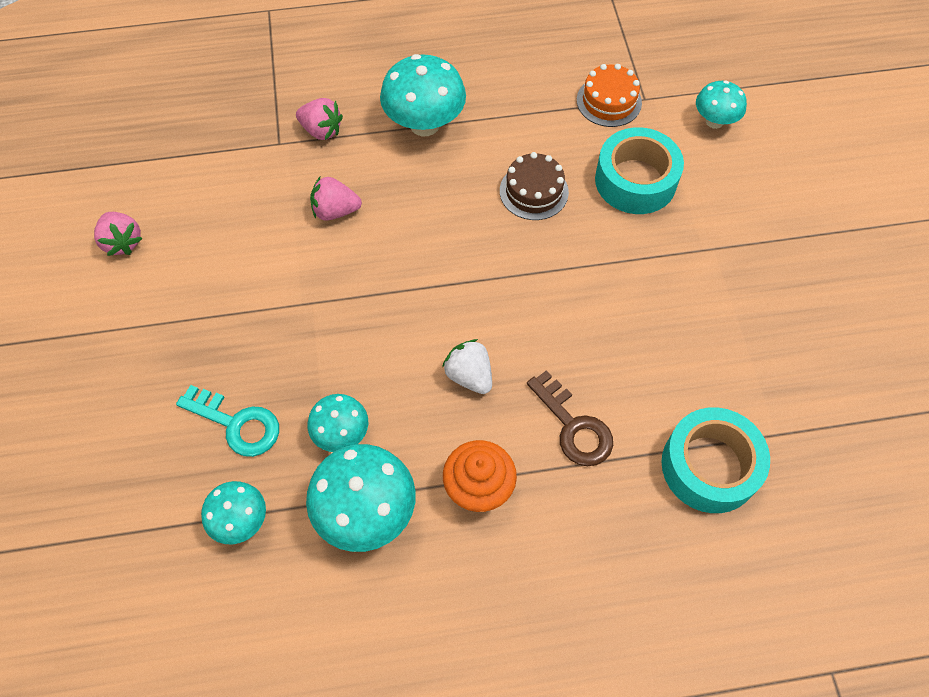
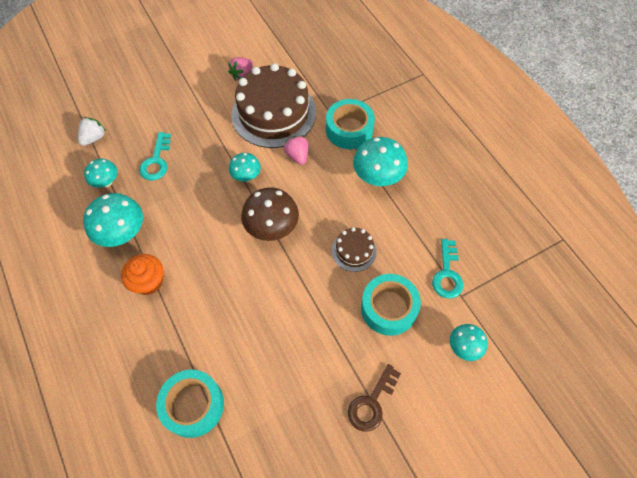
camera: 70 degrees right, 0 degrees up
(232, 219) = (273, 113): none -> brown cake
(321, 130) = (349, 130): pink strawberry -> turquoise tape
(341, 434) = (163, 207): turquoise mushroom -> turquoise mushroom (246, 176)
(452, 282) = (272, 228): none -> brown mushroom
(469, 375) = (215, 256): white strawberry -> white strawberry (94, 138)
(574, 427) = (198, 320): brown key -> brown key (371, 403)
(609, 101) = (447, 274): orange cake -> turquoise key

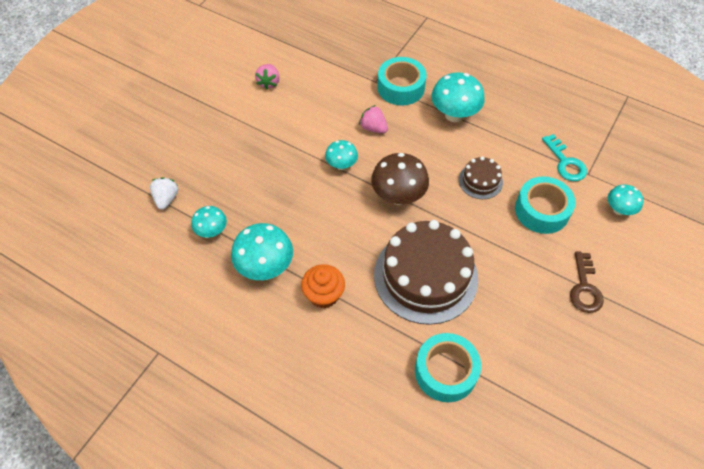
camera: 30 degrees left, 5 degrees down
(156, 161) = (246, 191): turquoise key -> none
(273, 113) = (324, 102): brown cake -> brown cake (425, 276)

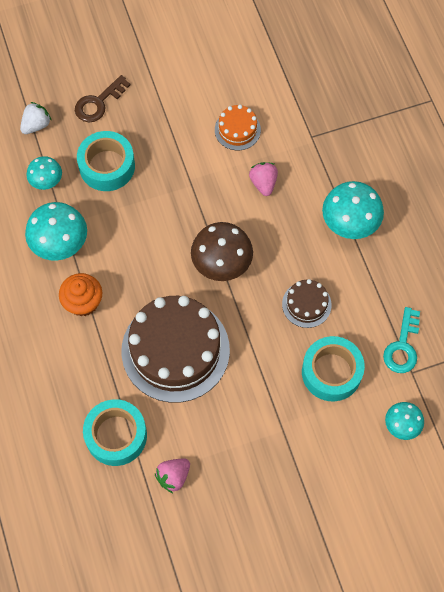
camera: 40 degrees right, 10 degrees up
(269, 83) = (214, 69): pink strawberry -> pink strawberry (173, 476)
(322, 108) = (237, 130): none -> orange cake
(341, 165) = (202, 199): turquoise mushroom -> none
(401, 87) = (328, 160): turquoise tape -> turquoise tape (107, 166)
(584, 288) = (294, 464): brown key -> brown key (98, 103)

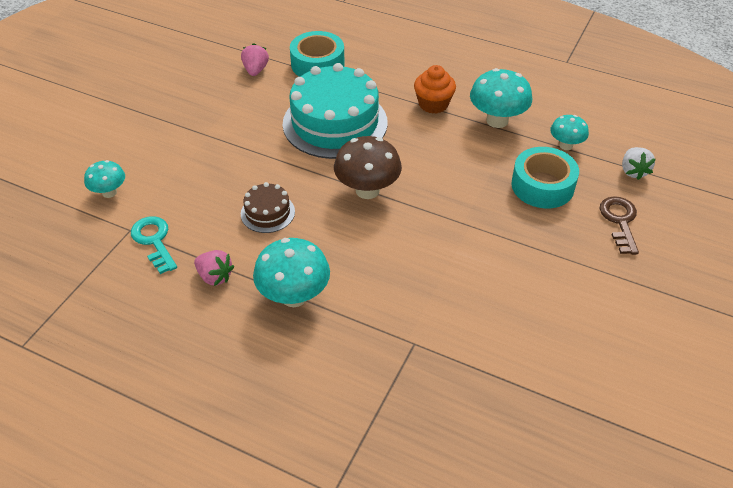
camera: 135 degrees right, 20 degrees down
(175, 350) = (335, 123): brown cake -> turquoise cake
(237, 130) = (485, 293): orange cake -> none
(263, 183) = (407, 269): pink strawberry -> pink strawberry (215, 276)
(331, 372) = (200, 186): turquoise tape -> none

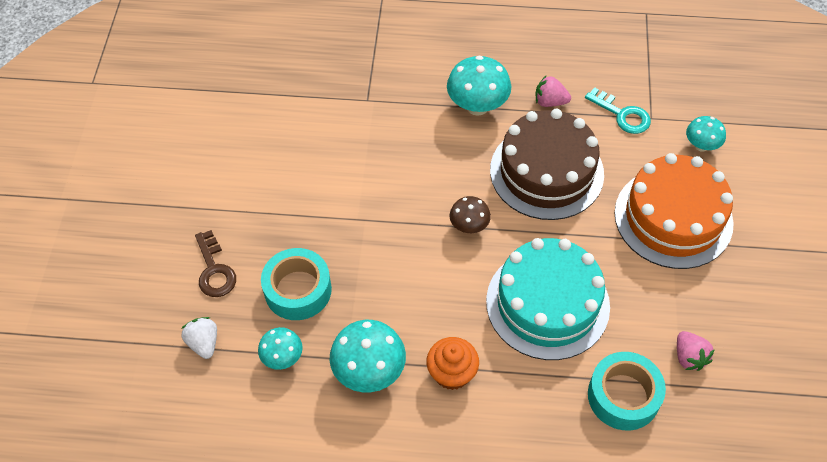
camera: 160 degrees right, 10 degrees up
(188, 148) = (673, 218): none -> orange cake
(267, 213) = (546, 172): brown cake -> brown cake, size x2.16
(367, 190) = (469, 226): brown mushroom -> brown mushroom, size x0.60

